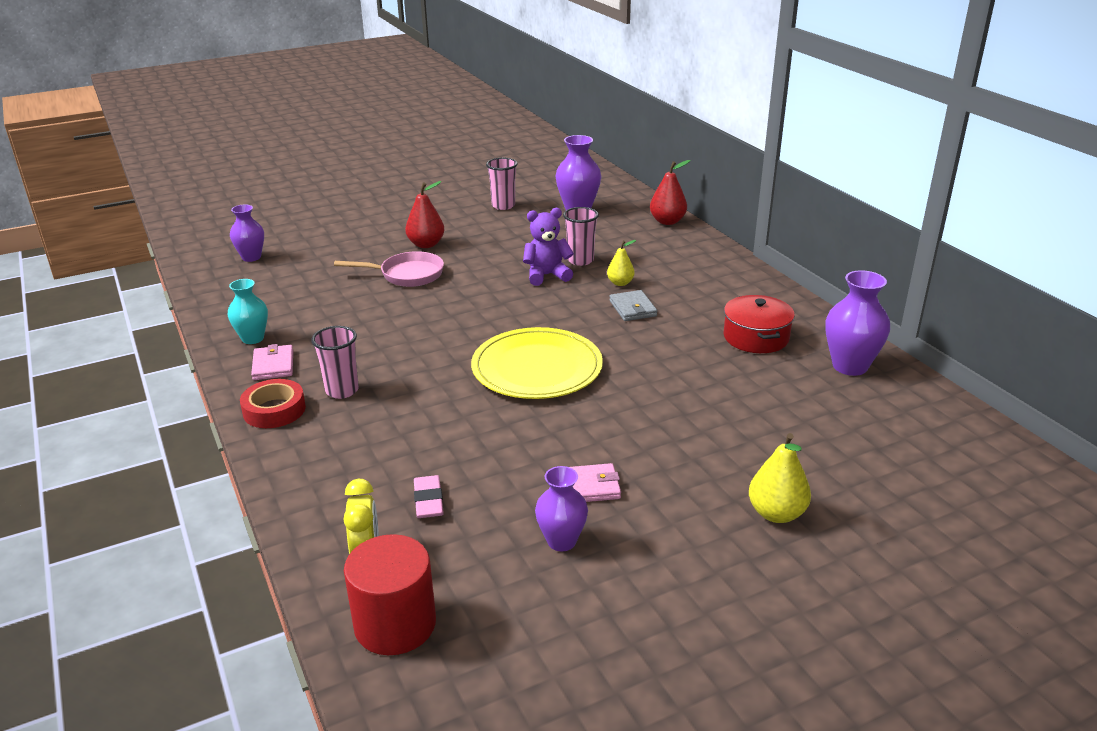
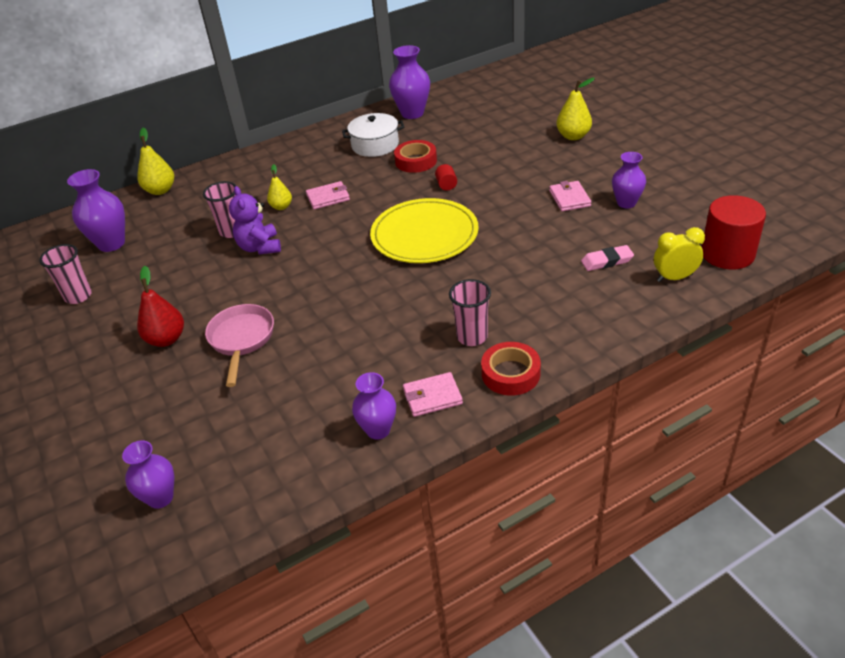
camera: 90 degrees left, 10 degrees up
(253, 338) = (378, 430): turquoise vase -> purple vase
(632, 308) = (328, 198): grey wallet -> pink wallet
(644, 387) = (446, 185): none -> red cylinder
(667, 221) = (160, 190): red pear -> yellow pear
(710, 366) = (416, 161): none -> red tape
(756, 337) = (375, 145): red pot -> white pot

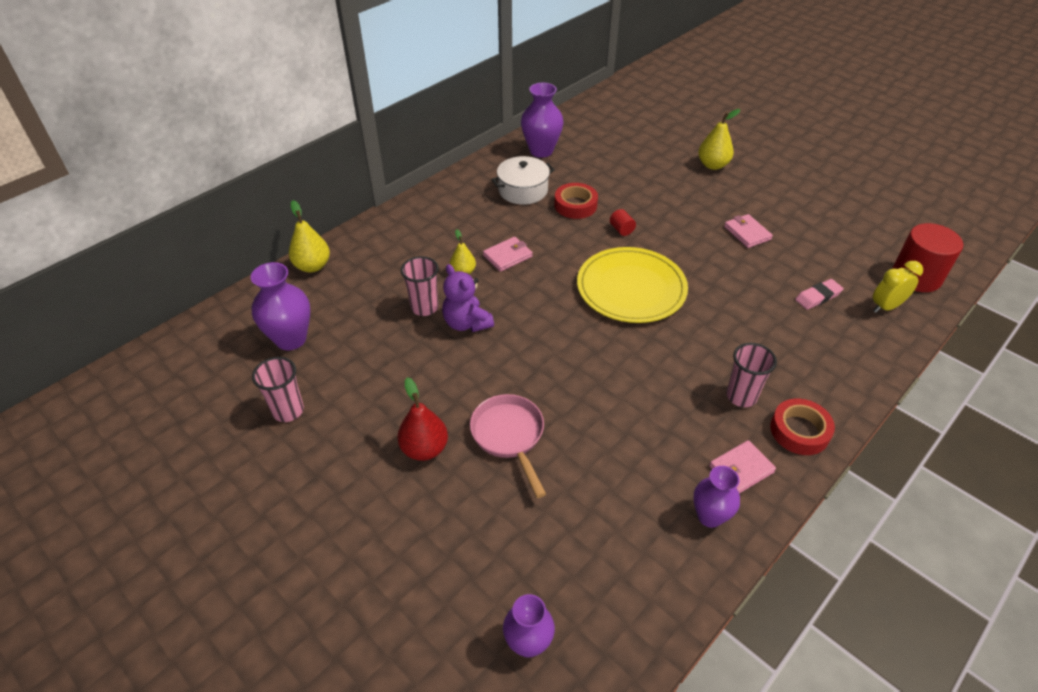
camera: 20 degrees left, 5 degrees up
(626, 203) = (800, 233): purple vase -> none

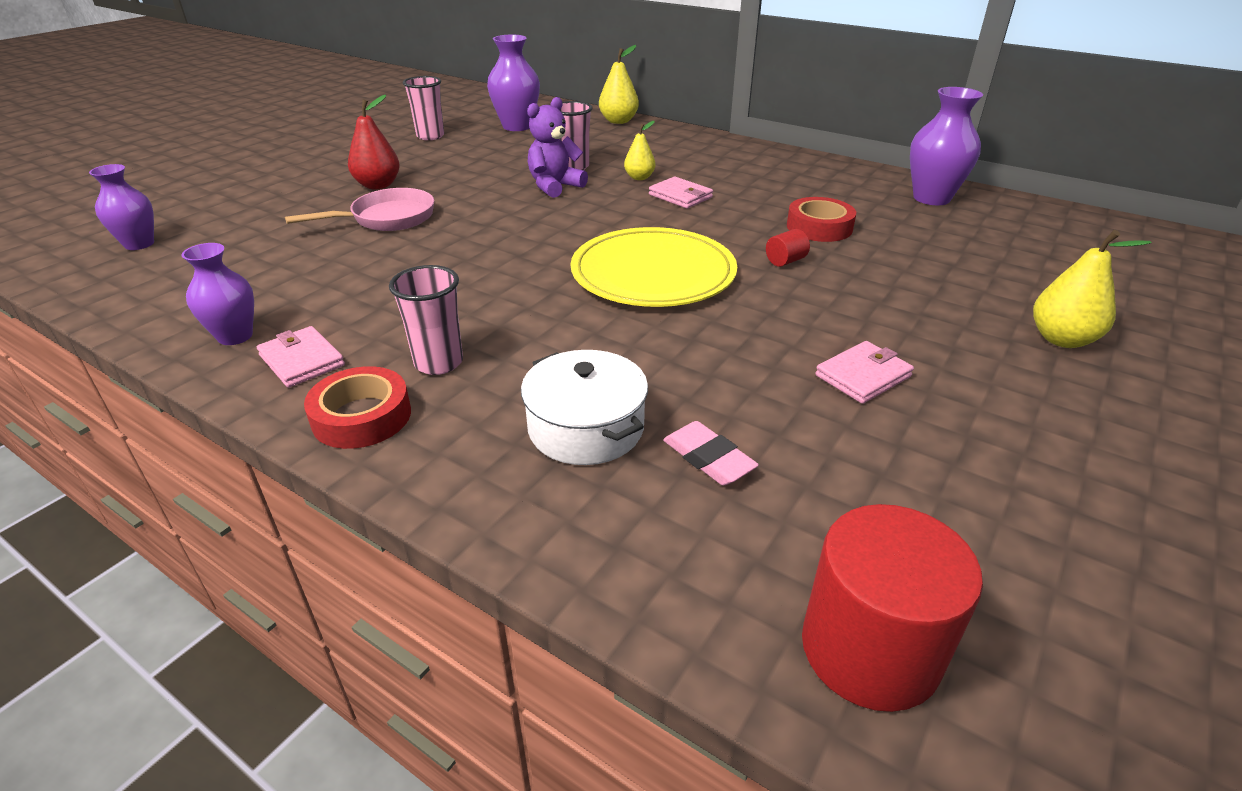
camera: 80 degrees right, 10 degrees down
(523, 190) = (824, 194): white pot -> white pot (586, 428)
(886, 307) = (716, 567): yellow clock -> none

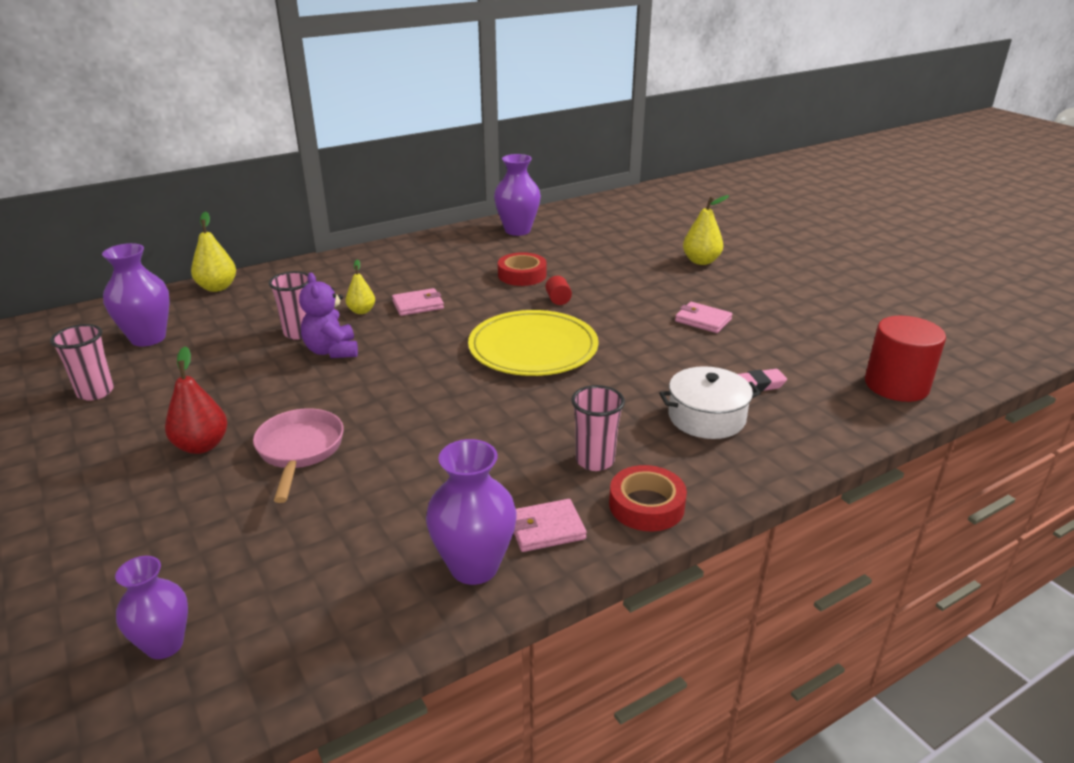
camera: 65 degrees left, 5 degrees down
(235, 336) = (474, 567): purple vase -> purple vase, size x1.50
(863, 376) = (703, 320): pink wallet -> pink wallet turned 45 degrees counterclockwise

